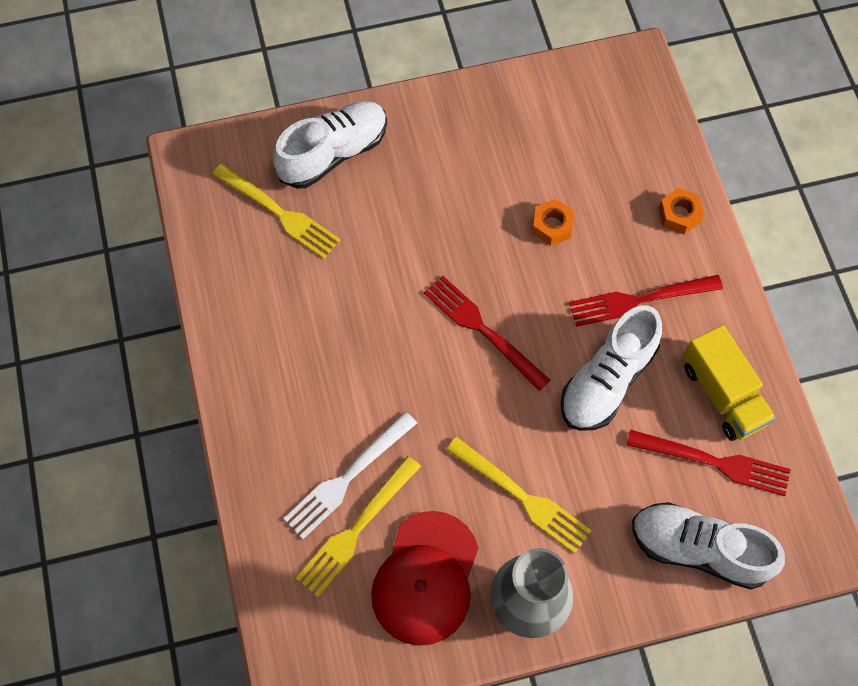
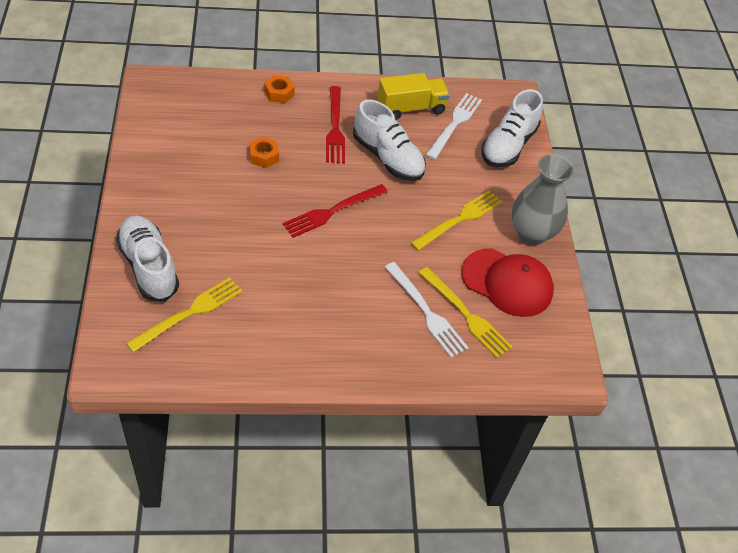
camera: 85 degrees left, 15 degrees down
(715, 462) = (455, 123): red fork -> white fork

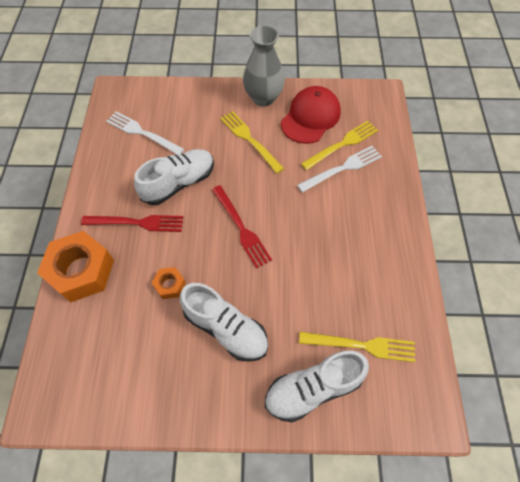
camera: 80 degrees left, 10 degrees up
(190, 312) = (362, 345): yellow fork -> yellow fork turned 135 degrees clockwise
(279, 93) = (81, 271): orange nut -> orange nut, size x2.12
(411, 108) = (118, 162): yellow truck -> none
(508, 145) = (171, 101): white shoe -> white shoe (226, 328)

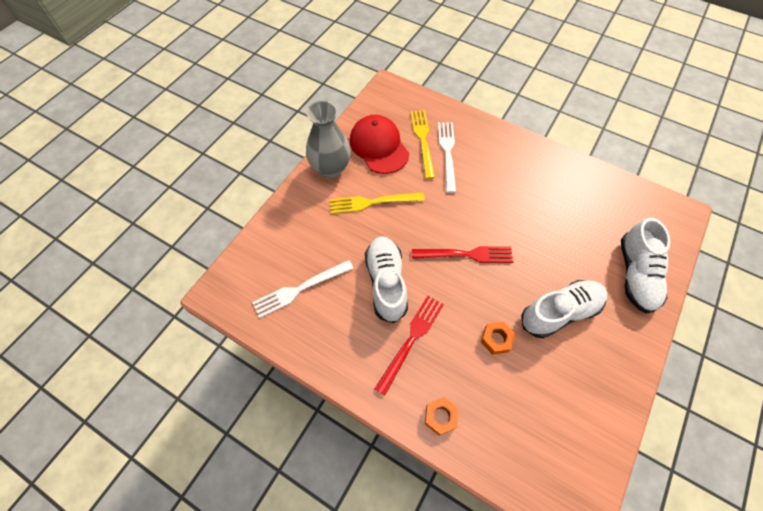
camera: 60 degrees left, 0 degrees up
(81, 271) = (440, 417): orange nut -> orange nut, size x0.47
(362, 345) = (613, 224): yellow fork -> none

